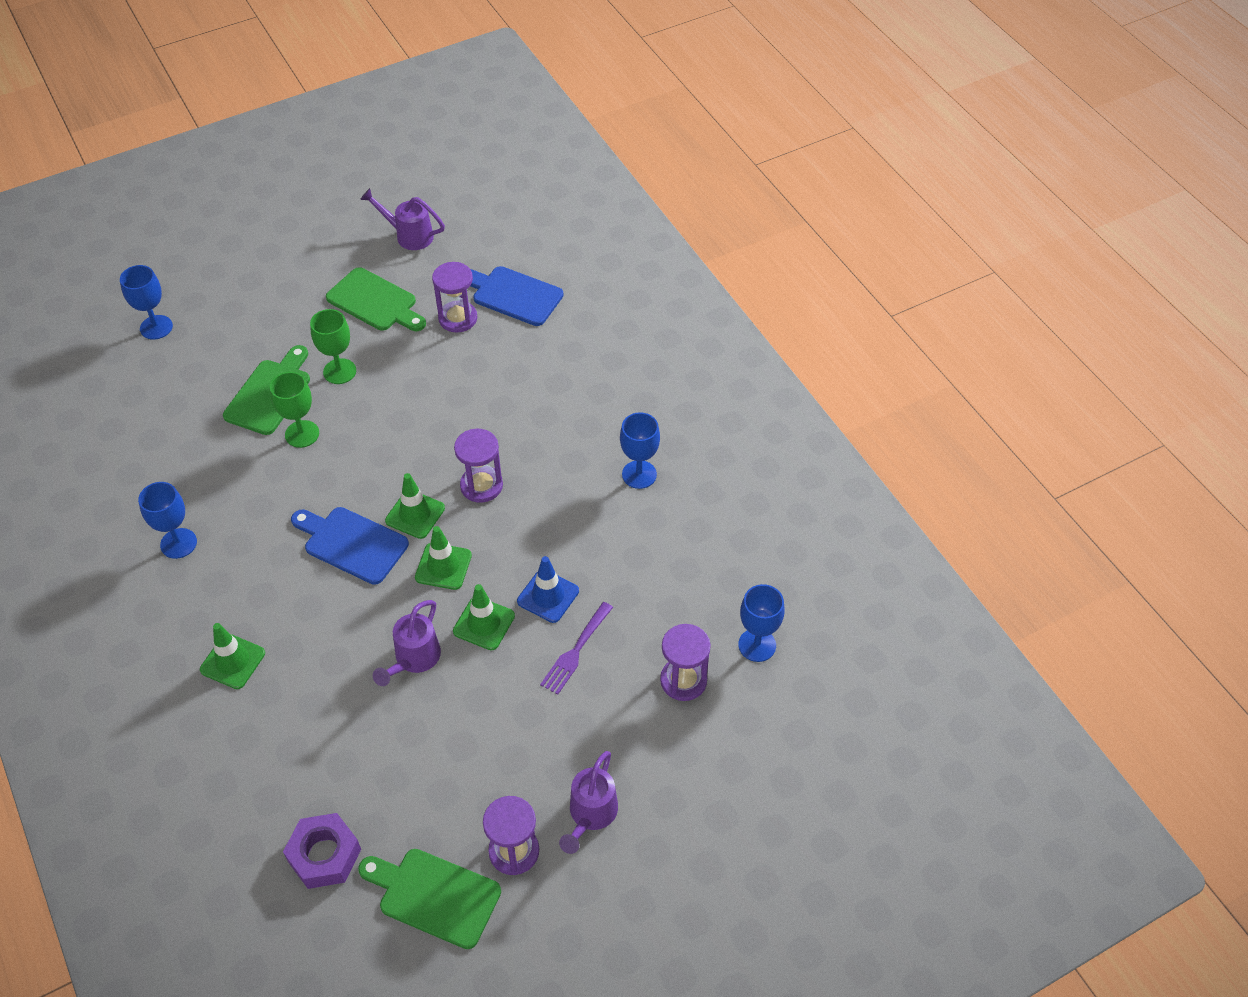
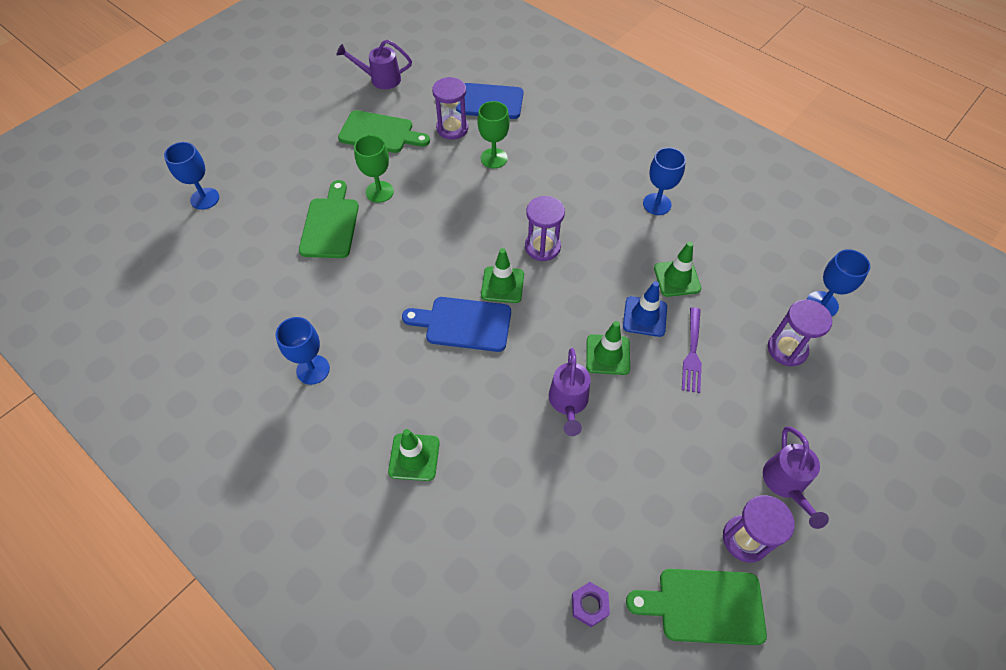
camera: 20 degrees left, 5 degrees up
(302, 434) = (374, 248): green goblet -> green goblet (494, 158)
(324, 855) = (589, 605): purple nut -> purple nut, size x0.58
(443, 566) = (549, 319): green traffic cone -> green traffic cone (677, 278)

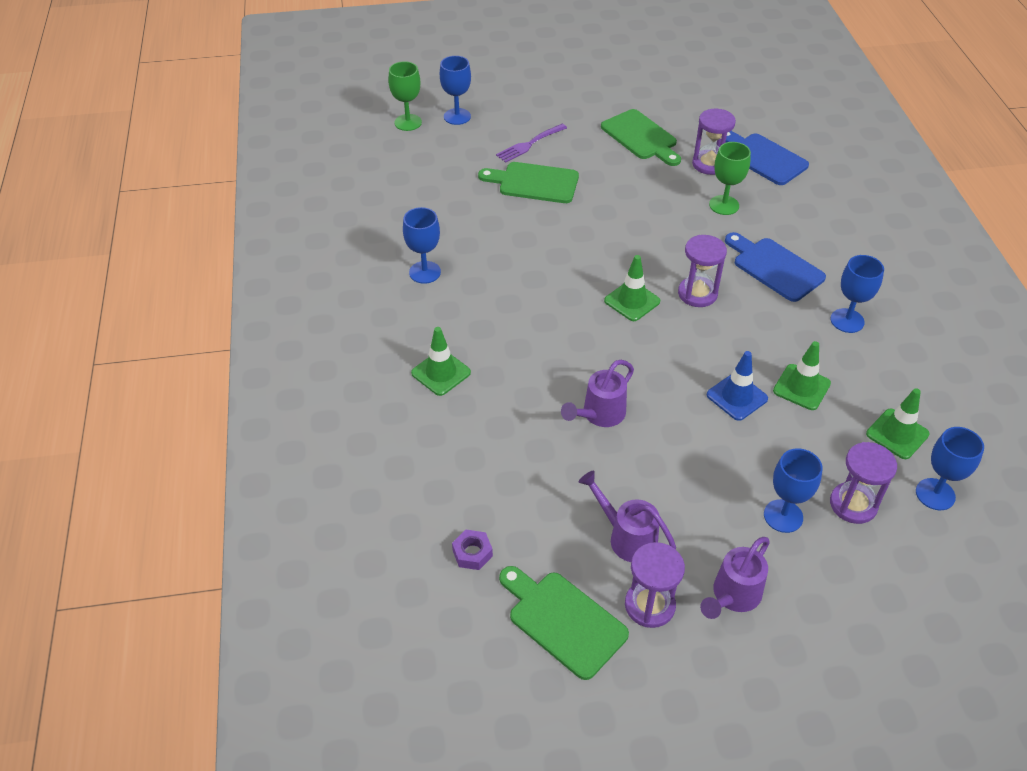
camera: 40 degrees right, 10 degrees down
(330, 224) = (534, 183): green cutting board -> green cutting board turned 120 degrees counterclockwise
(379, 192) = (597, 180): green goblet -> green goblet (408, 122)
(381, 79) = (683, 97): purple watering can -> purple watering can (627, 537)
(463, 324) = (570, 309): blue cutting board -> blue cutting board (775, 267)
(608, 355) = (671, 403): green traffic cone -> green traffic cone (897, 434)
(692, 353) = (752, 449): purple fork -> purple fork (529, 144)
(757, 392) = (783, 516): none -> blue goblet

